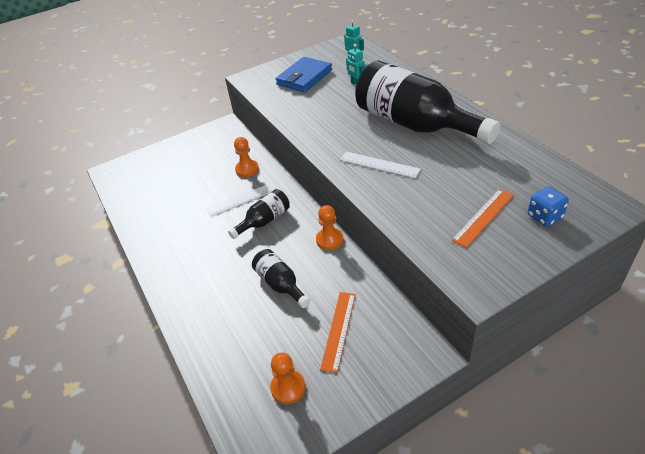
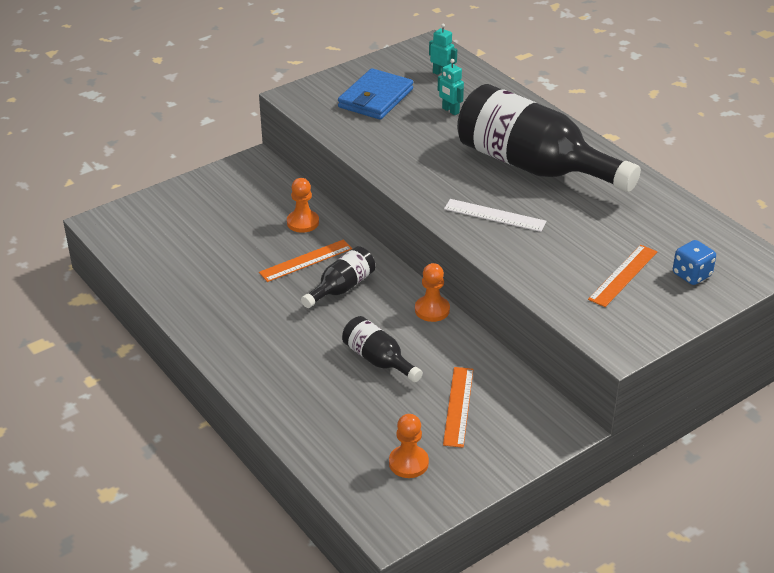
camera: 10 degrees left, 5 degrees down
(242, 199) = (306, 260): white ruler -> orange ruler

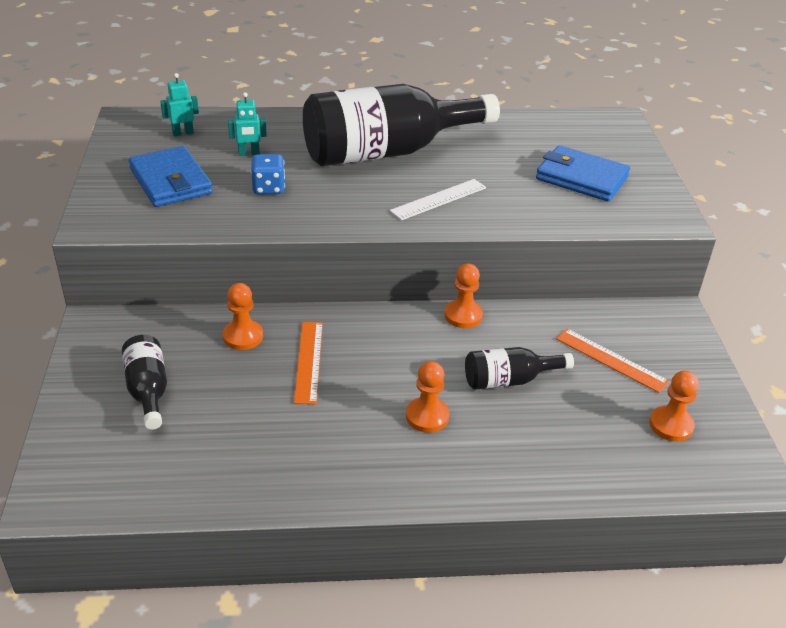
camera: 60 degrees left, 0 degrees up
(301, 335) = (427, 416): none -> orange pawn
(341, 288) = (377, 356): black bottle -> black bottle (148, 391)
(623, 275) = (581, 178): orange ruler -> blue wallet
(691, 275) = (606, 151): blue dice -> blue dice (268, 188)

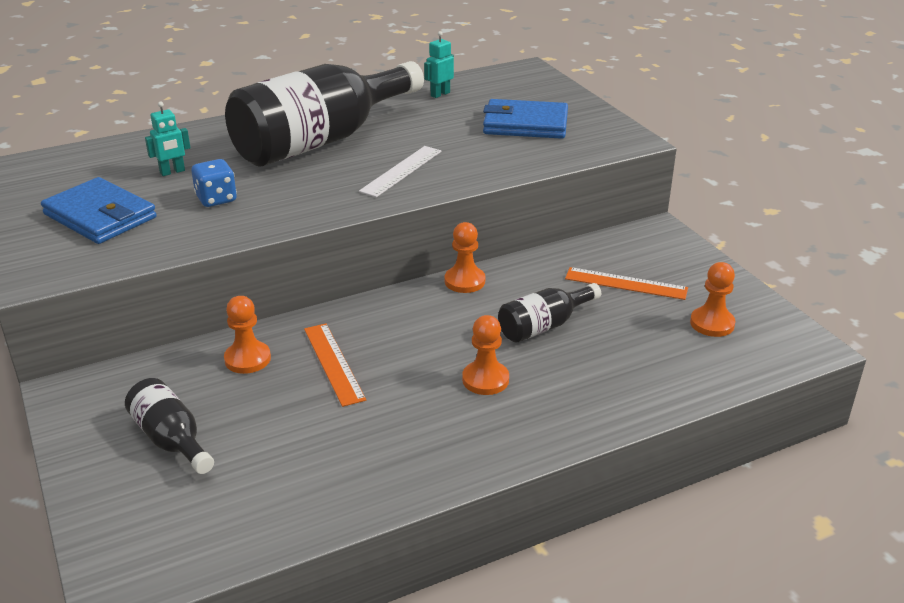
camera: 20 degrees left, 5 degrees down
(183, 133) = (83, 168): turquoise robot -> turquoise robot (440, 94)

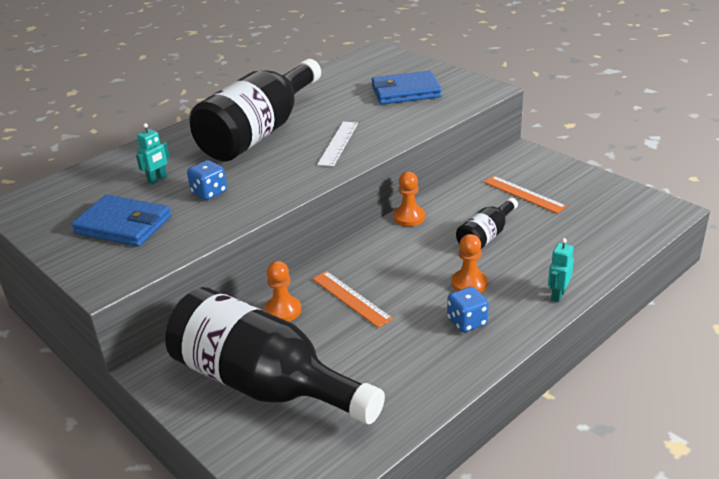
camera: 15 degrees left, 0 degrees up
(171, 440) = (264, 384): black bottle -> black bottle, size x2.18
(440, 94) = (326, 81): turquoise robot -> turquoise robot (558, 295)
(452, 427) = (467, 322): none -> blue dice
(626, 284) = (524, 194): orange ruler -> orange ruler turned 45 degrees clockwise
(712, 323) = (598, 209): orange pawn -> none

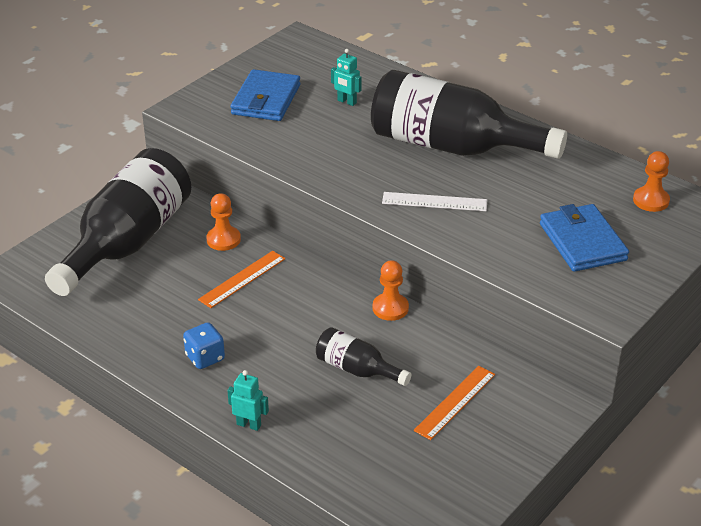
camera: 80 degrees right, 5 degrees up
(209, 193) = (323, 135): blue dice -> none
(469, 283) = (268, 358): orange pawn -> orange pawn (651, 200)

